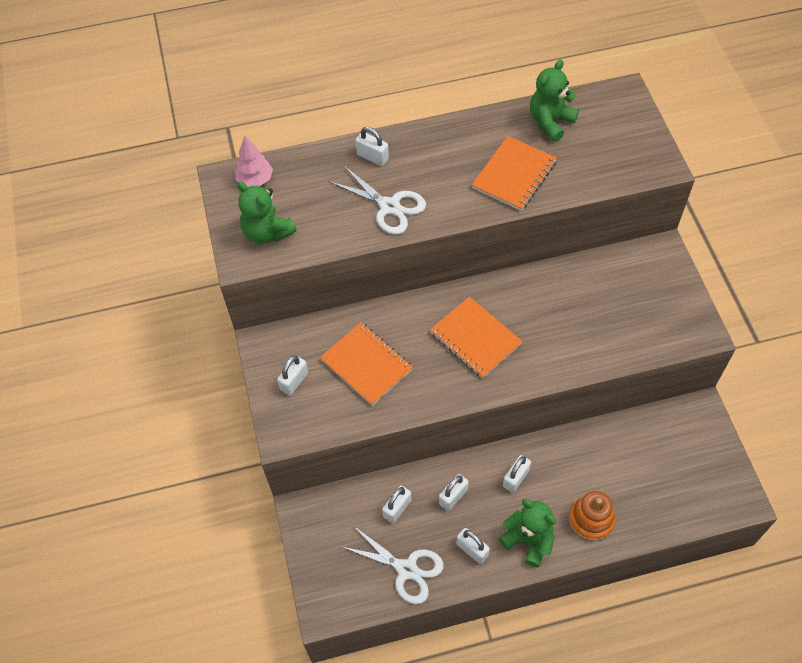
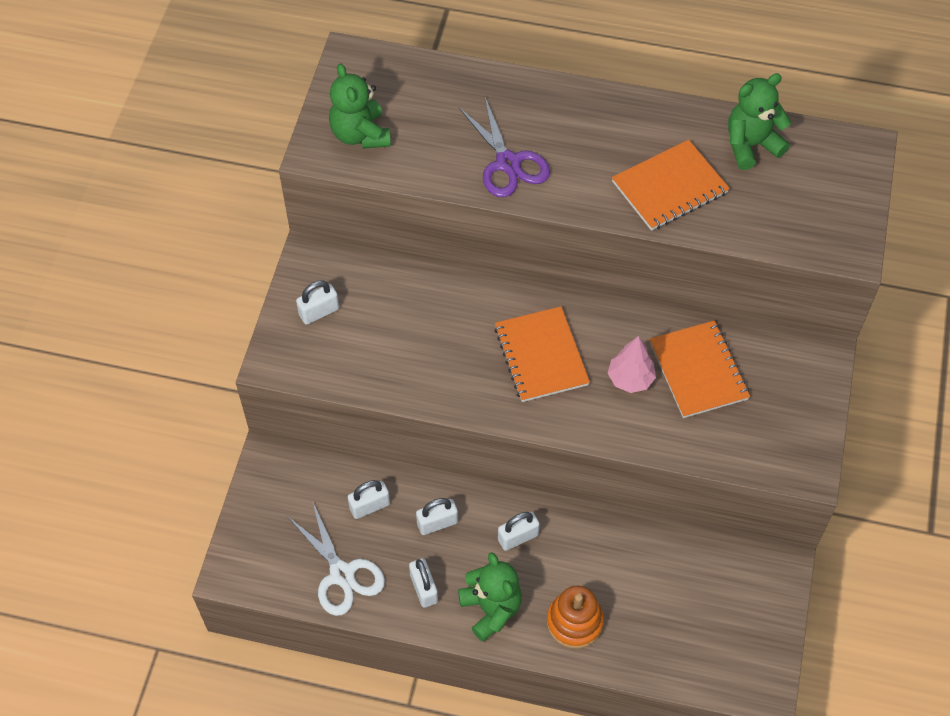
camera: 25 degrees right, 0 degrees up
(255, 180) = (382, 72): pink tree -> pink tree (630, 379)
(366, 364) = (405, 329): orange notebook -> orange notebook (698, 370)
(372, 157) = (523, 100): white padlock -> none
(389, 207) = (508, 163): white scissors -> purple scissors

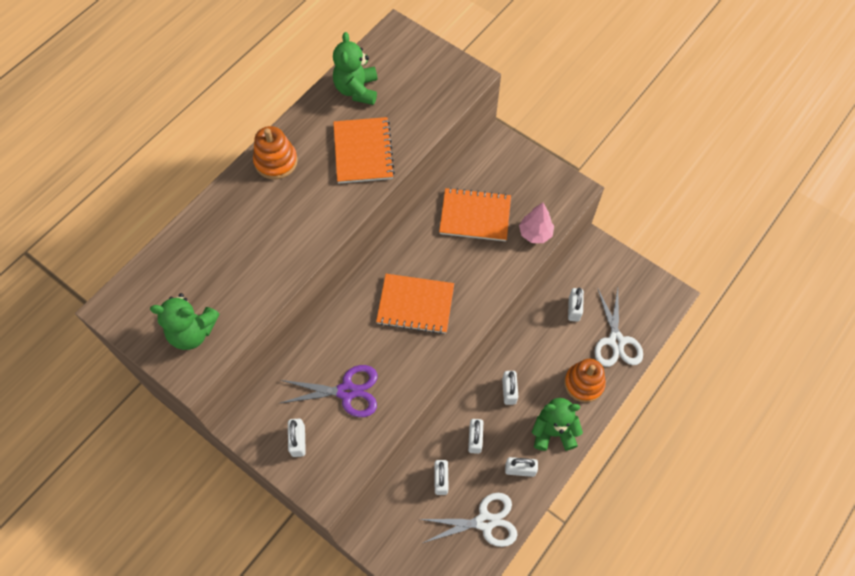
camera: 65 degrees left, 5 degrees up
(508, 163) = (282, 242): purple scissors -> purple scissors (347, 391)
(604, 112) = (276, 161): none -> orange stacking toy
(630, 379) = (461, 258): pink tree -> pink tree (535, 233)
(655, 641) = (616, 341): none -> white scissors
(673, 572) = (574, 309): none -> white padlock

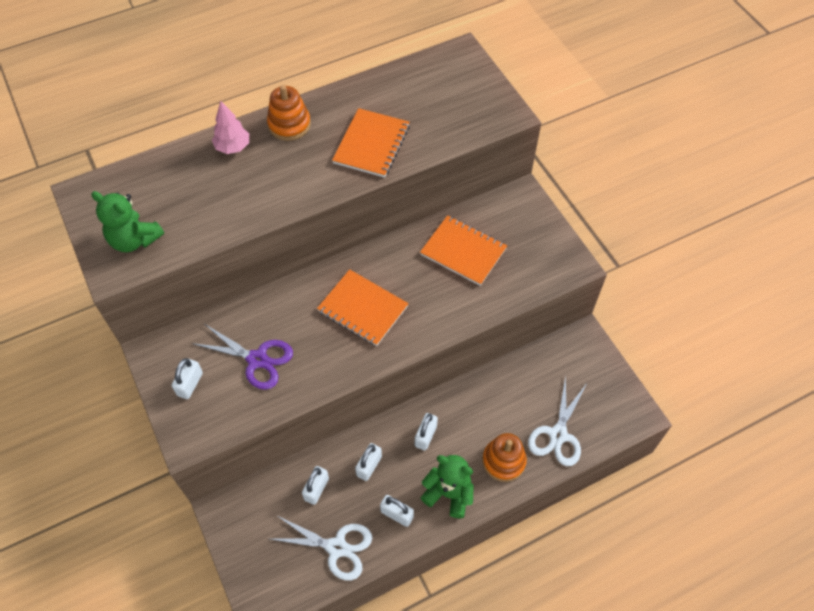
camera: 25 degrees right, 5 degrees down
(357, 90) = (396, 90): green teddy bear -> none
(535, 233) = (513, 290): pink tree -> pink tree (233, 147)
(574, 309) = (531, 386): white padlock -> none

